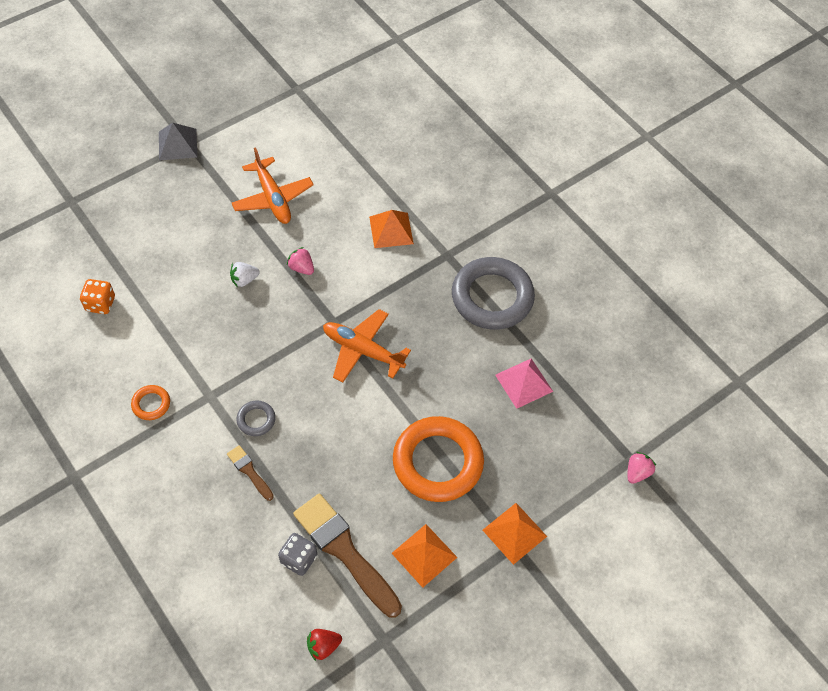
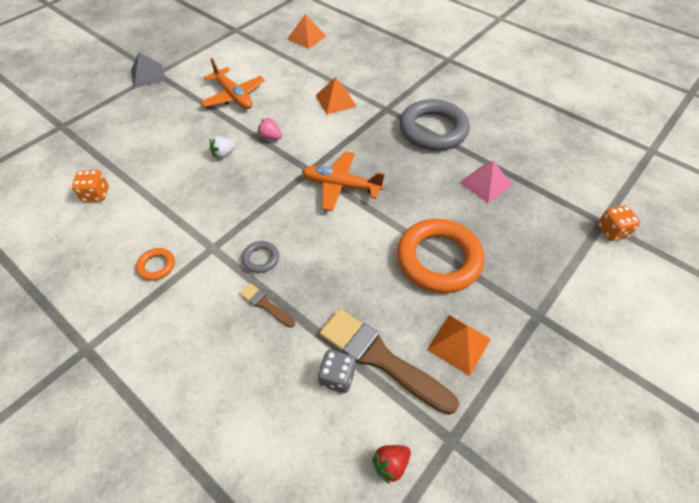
camera: 10 degrees left, 5 degrees down
(514, 533) = (533, 304): orange pyramid -> orange pyramid (306, 37)
(637, 472) = (612, 231): pink strawberry -> orange dice

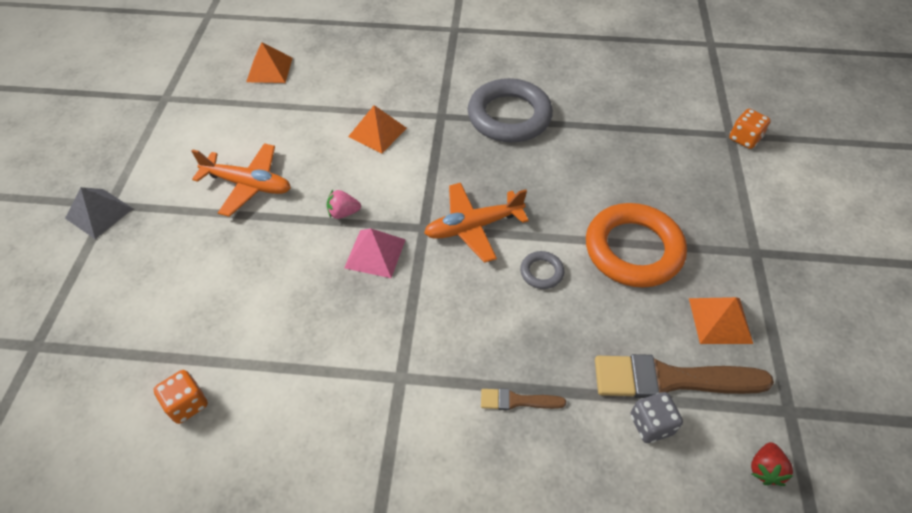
camera: 35 degrees left, 0 degrees up
(156, 266) = (356, 438): orange ring -> none
(223, 154) = (306, 262): white strawberry -> none
(261, 259) = (465, 356): grey ring -> grey ring (541, 272)
(485, 183) = (606, 149): pink pyramid -> pink pyramid (375, 253)

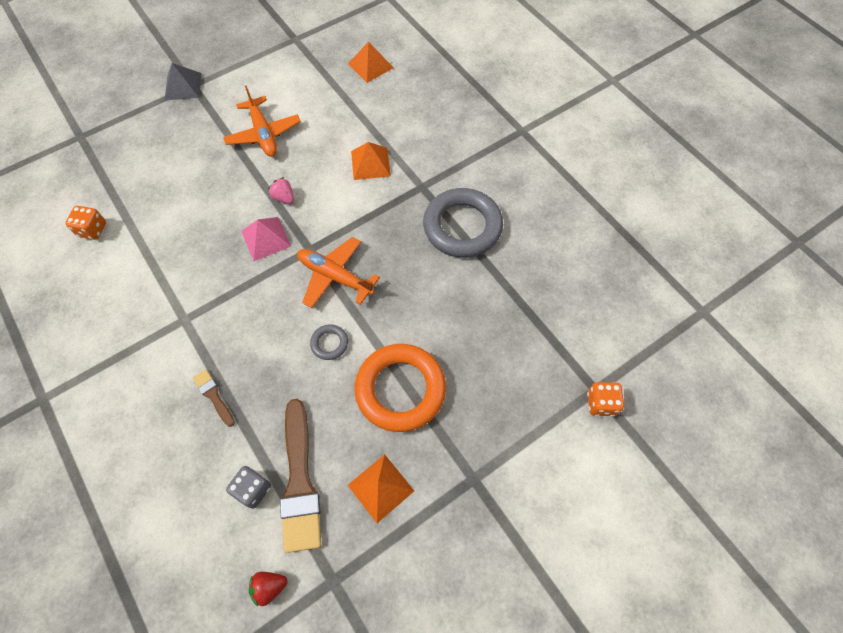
camera: 50 degrees right, 10 degrees up
(670, 379) = (300, 482): brown brush -> brown brush turned 150 degrees counterclockwise

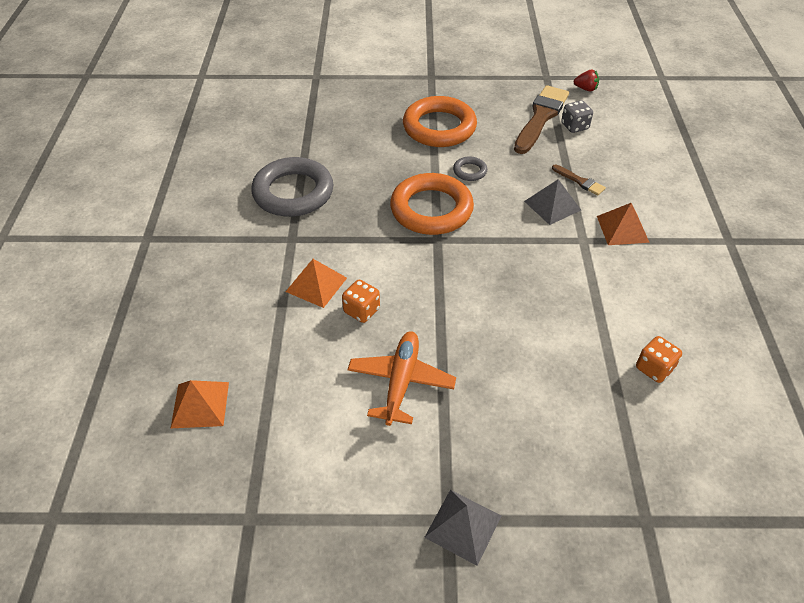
camera: 145 degrees left, 15 degrees down
(213, 396) = (580, 181): brown brush -> brown brush turned 45 degrees counterclockwise
(228, 345) = (552, 205): none -> grey pyramid
(266, 238) = (471, 268): pink pyramid -> none
(284, 198) = (428, 296): pink strawberry -> none
(335, 276) = (431, 209): orange plane -> orange ring
(381, 488) = (490, 95): orange pyramid -> orange pyramid (622, 229)
(601, 403) = (321, 70): orange dice -> orange dice (361, 310)

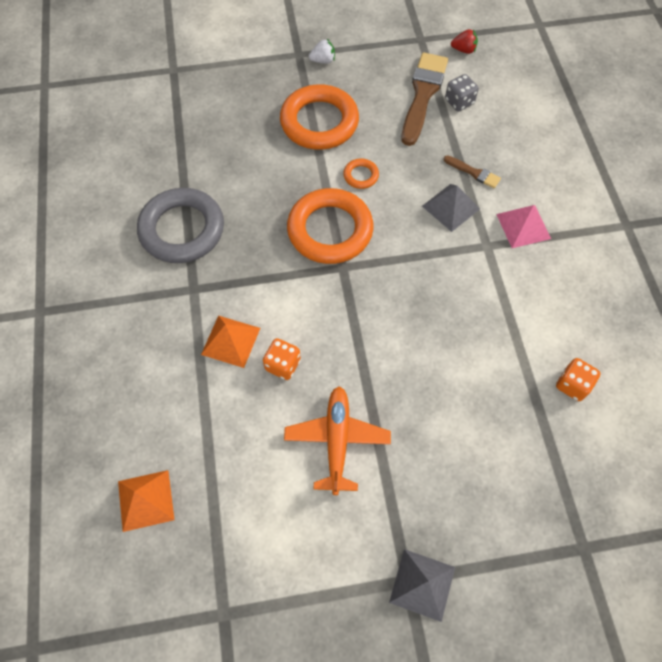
camera: 10 degrees left, 15 degrees up
(452, 83) = (323, 60): none -> white strawberry
(470, 171) = (361, 176): grey ring -> orange ring
(622, 229) = (523, 226): orange pyramid -> pink pyramid

